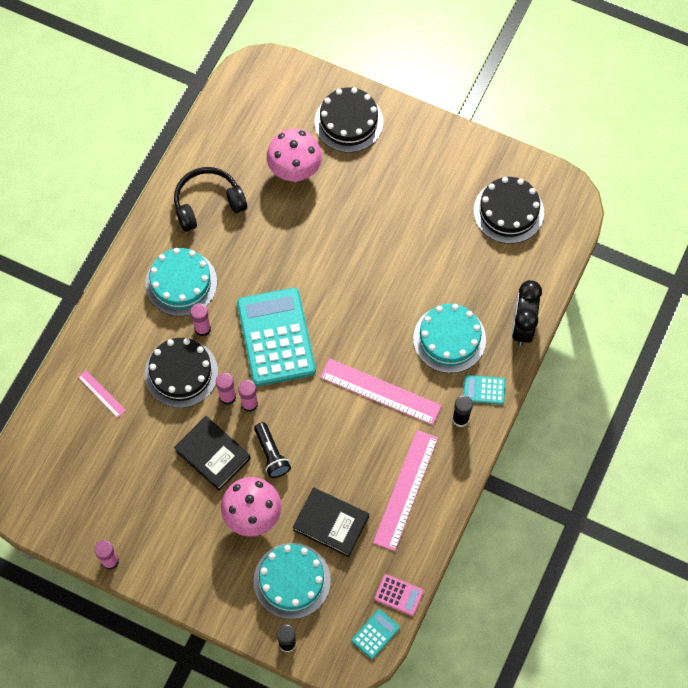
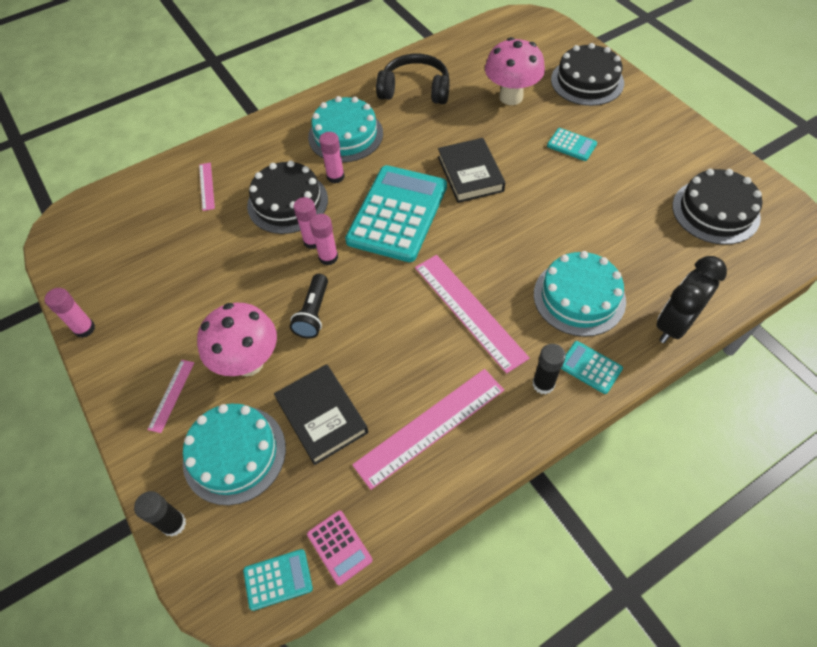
camera: 35 degrees right, 10 degrees down
(212, 454) = (258, 284): black book -> black book (470, 174)
(217, 569) = (171, 395): none -> pink ruler
(372, 199) = (571, 145): none -> turquoise calculator

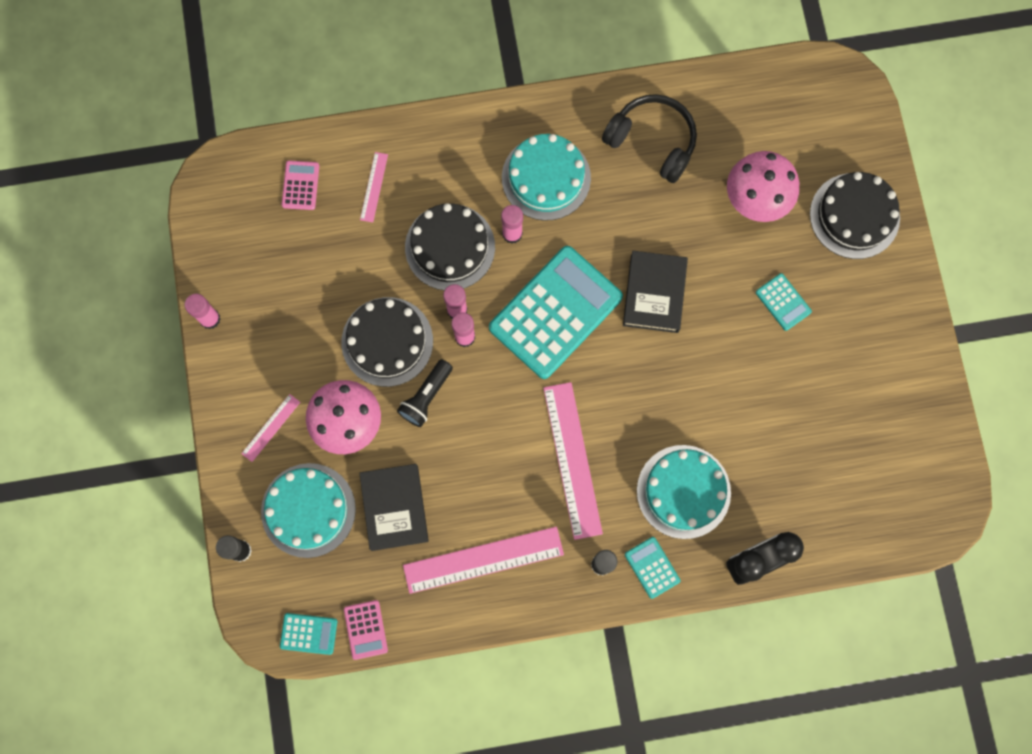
camera: 20 degrees right, 20 degrees up
(142, 206) = (300, 185): none -> pink calculator
(715, 211) = (879, 455): black cake -> black cake (387, 341)

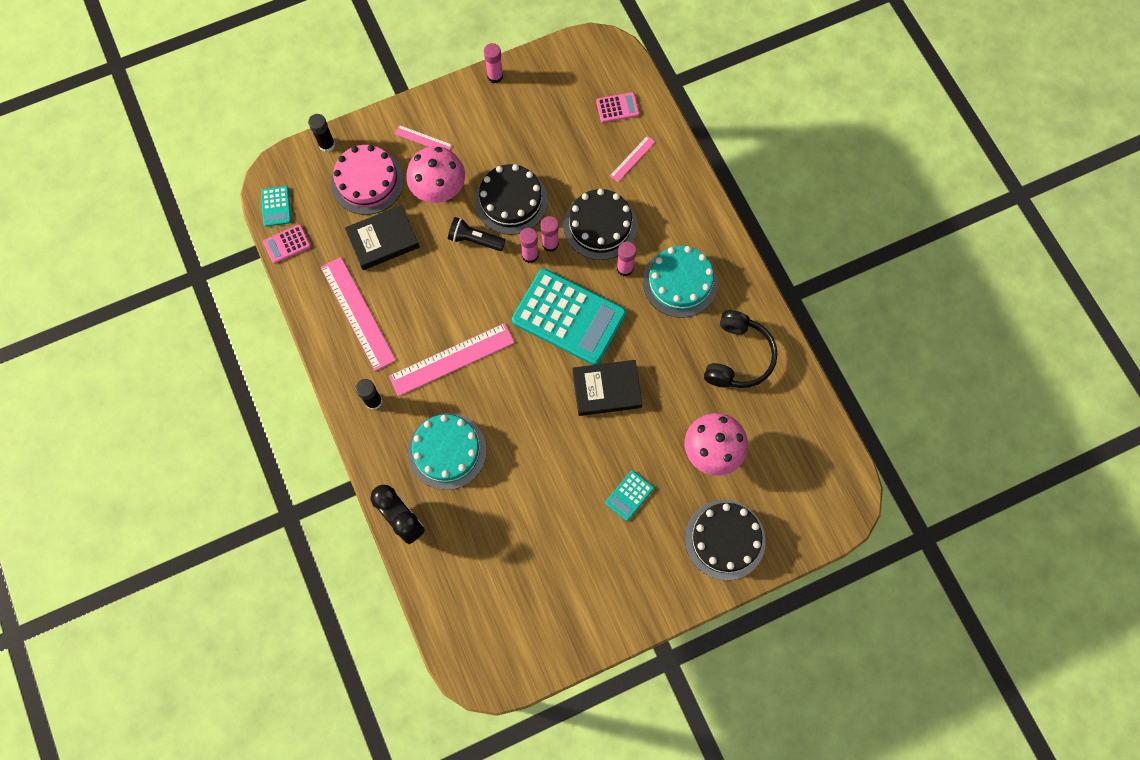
camera: 75 degrees right, 5 degrees down
(308, 510) = (367, 181): turquoise cake -> pink cake
(374, 187) = (632, 158): pink ruler -> pink ruler turned 45 degrees counterclockwise
(652, 567) = (380, 441): turquoise calculator -> none

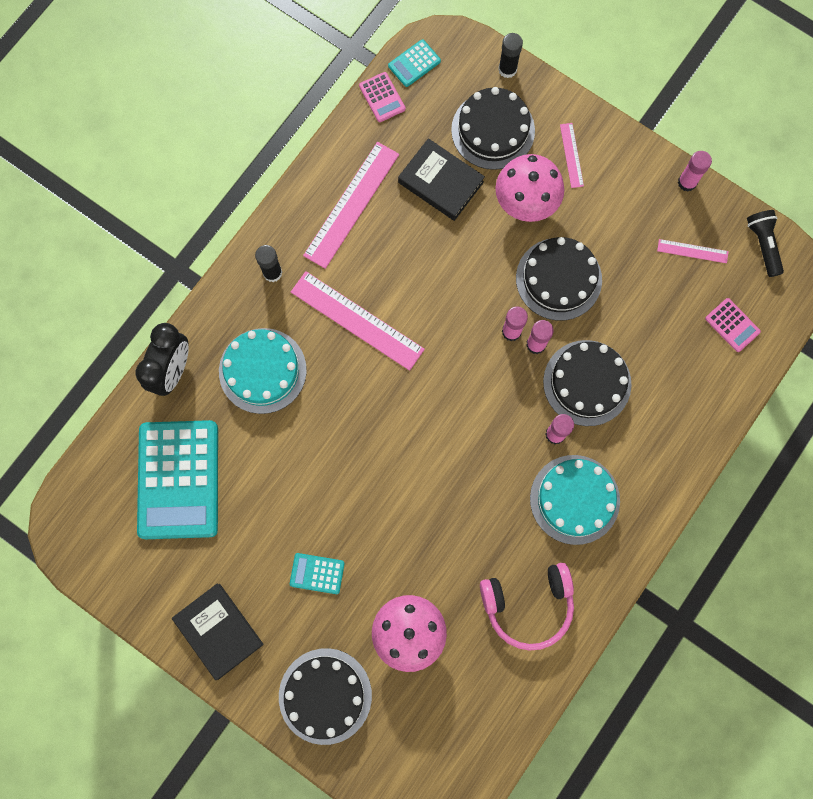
camera: 60 degrees right, 5 degrees up
(287, 244) = (382, 97): pink calculator -> pink calculator turned 150 degrees counterclockwise
(367, 181) = (493, 130): pink cake -> black cake
(475, 240) = (494, 268): black flashlight -> black flashlight (763, 245)
(569, 317) = (468, 408): turquoise calculator -> turquoise calculator (178, 479)
(606, 389) = (414, 489): black book -> black book (219, 631)
(632, 158) = (683, 373): pink ruler -> pink ruler (692, 251)
(738, 357) = (528, 605): black headphones -> pink headphones

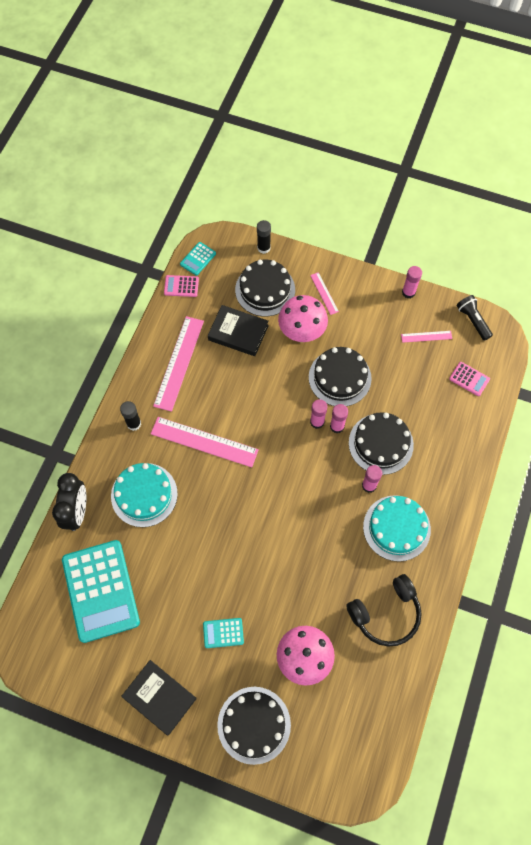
camera: 15 degrees left, 10 degrees down
(382, 97) = (181, 286): pink calculator -> pink calculator turned 135 degrees clockwise
(528, 605) = (386, 613): pink headphones -> black headphones

